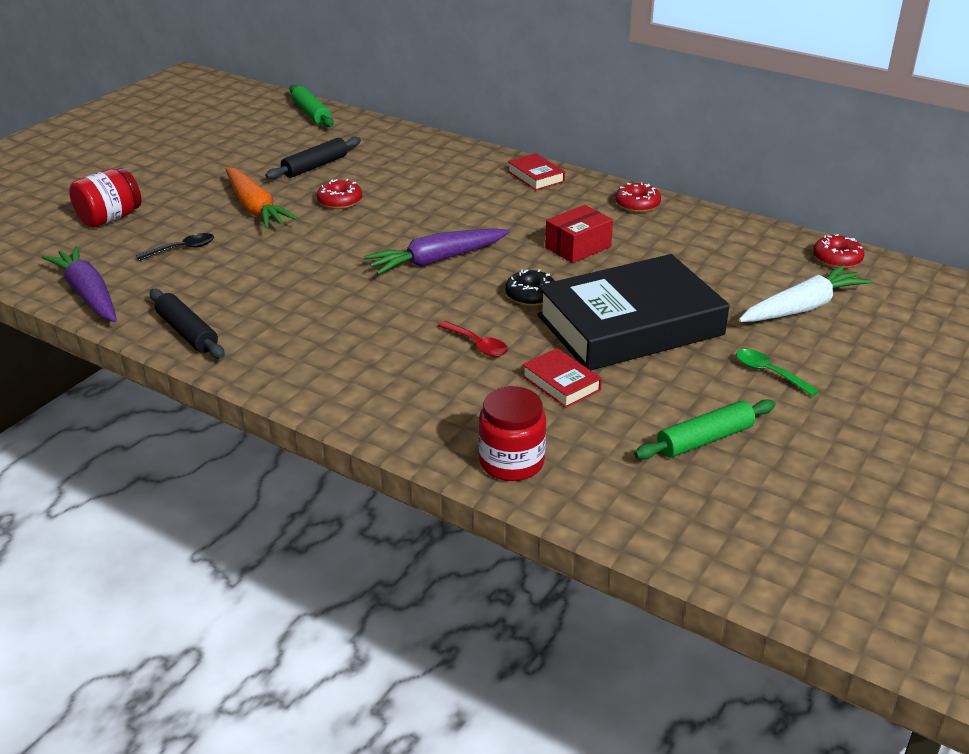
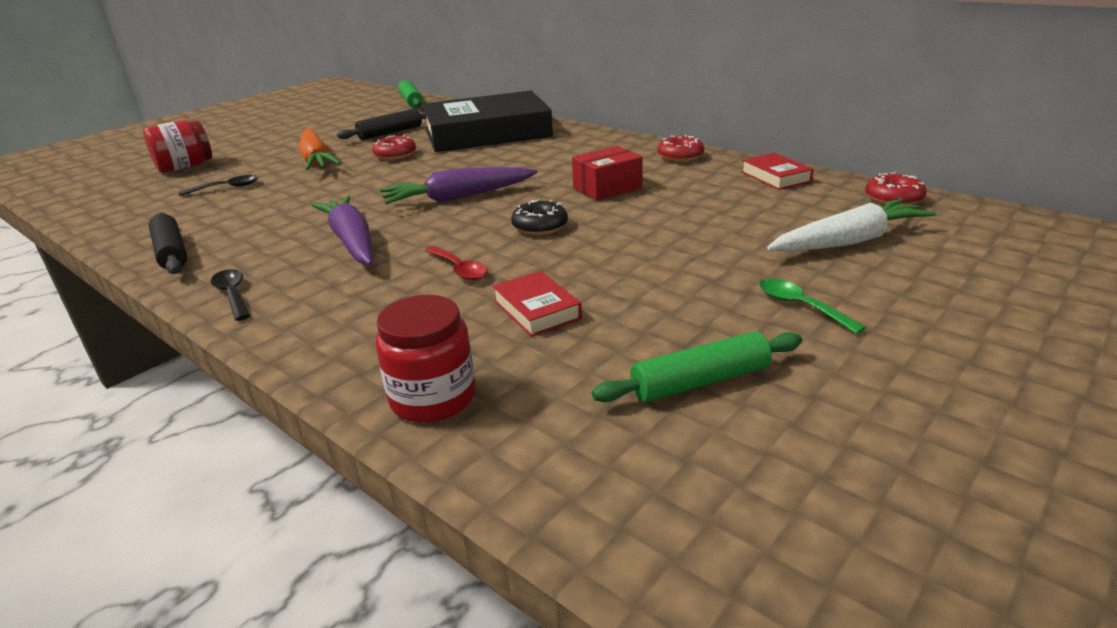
camera: 10 degrees right, 5 degrees down
(88, 294) = (111, 220): purple carrot -> purple carrot (351, 241)
(284, 377) = (233, 295): none -> black spoon
(535, 176) = (587, 137): red book -> red book (775, 177)
(630, 325) = (640, 254): black book -> black book (487, 133)

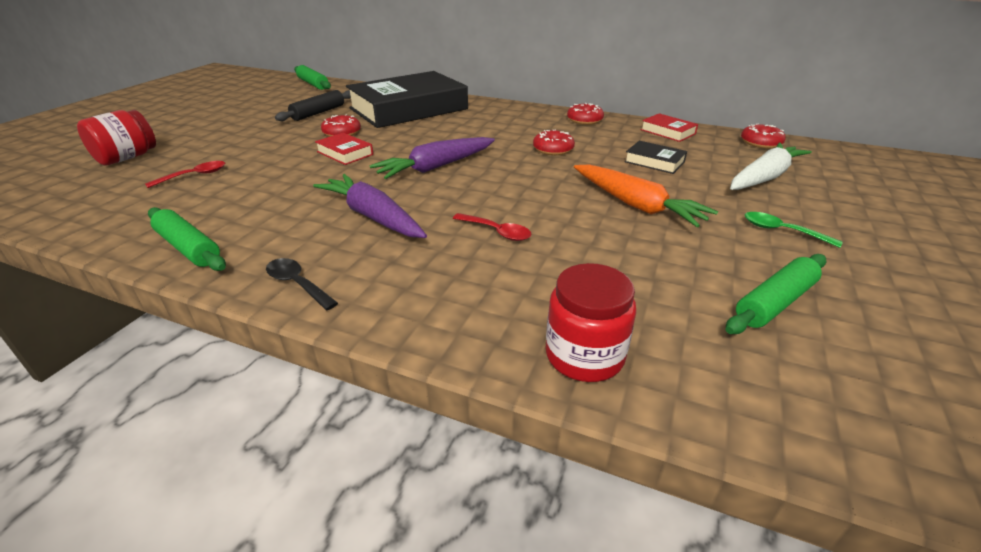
camera: 20 degrees left, 5 degrees up
(171, 252) = (188, 248): black rolling pin -> green rolling pin
(226, 188) = (194, 176): black spoon -> red spoon
(316, 160) = (267, 142): orange carrot -> orange carrot (636, 205)
(536, 310) = (595, 260): red book -> red book (345, 153)
(540, 226) = (529, 187): black donut -> none
(607, 188) = (553, 149): red box -> red donut
(719, 211) = (654, 162): none -> black book

